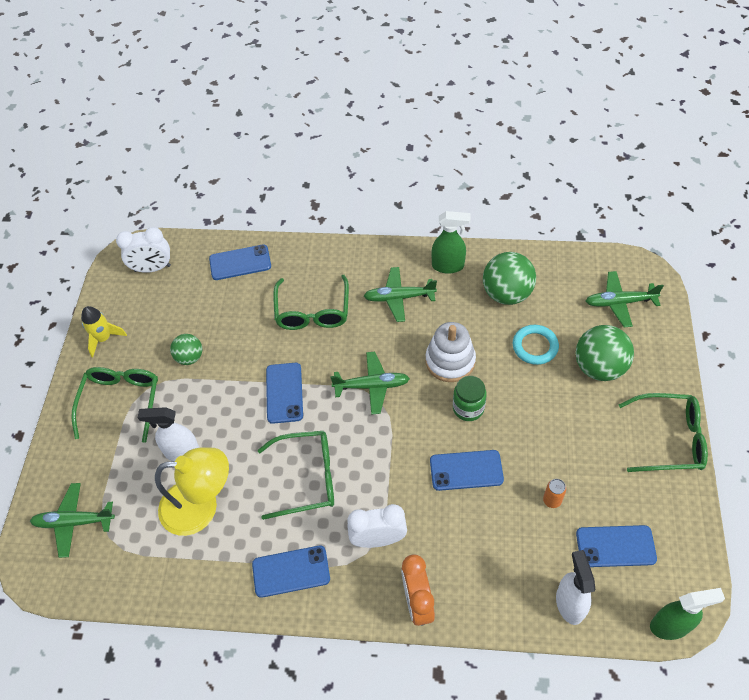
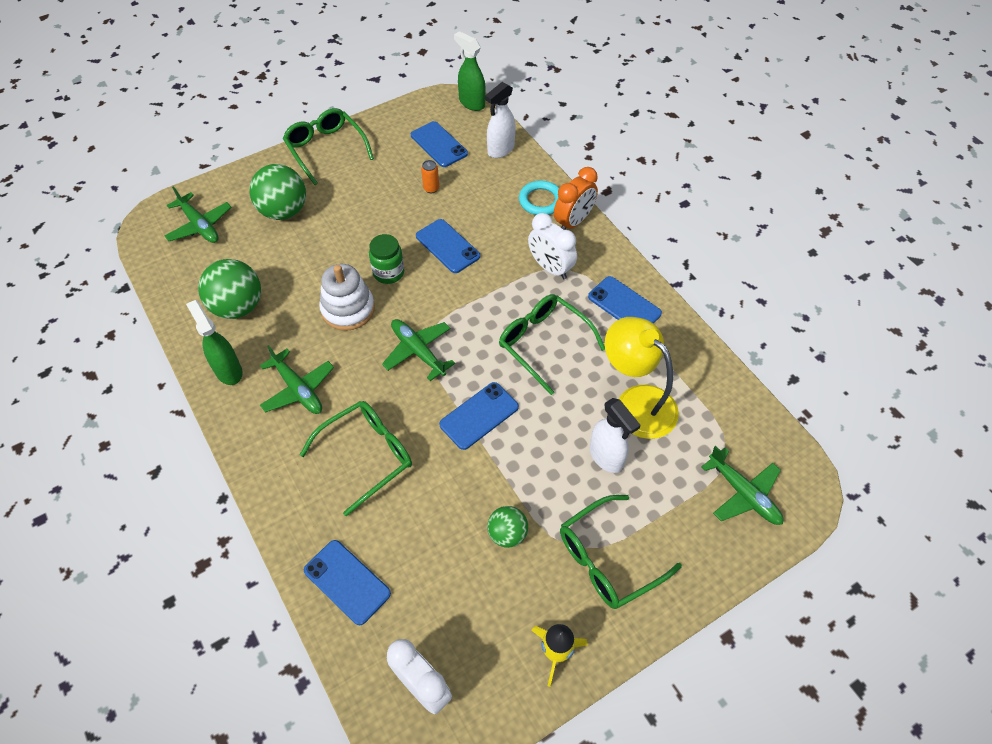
camera: 130 degrees left, 0 degrees up
(535, 346) = (289, 259): turquoise ring -> turquoise ring (541, 201)

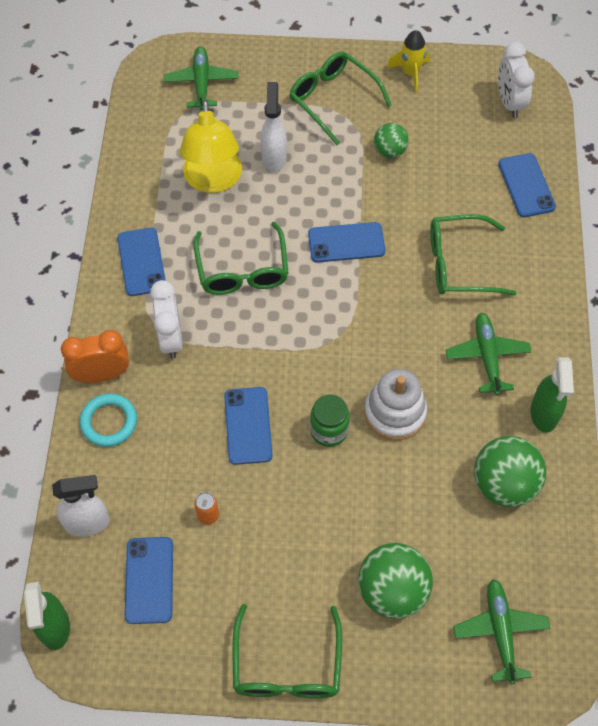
camera: 145 degrees left, 5 degrees up
(418, 351) = (357, 329): green plane -> none
(607, 559) = (332, 99): green glasses -> green glasses turned 135 degrees counterclockwise

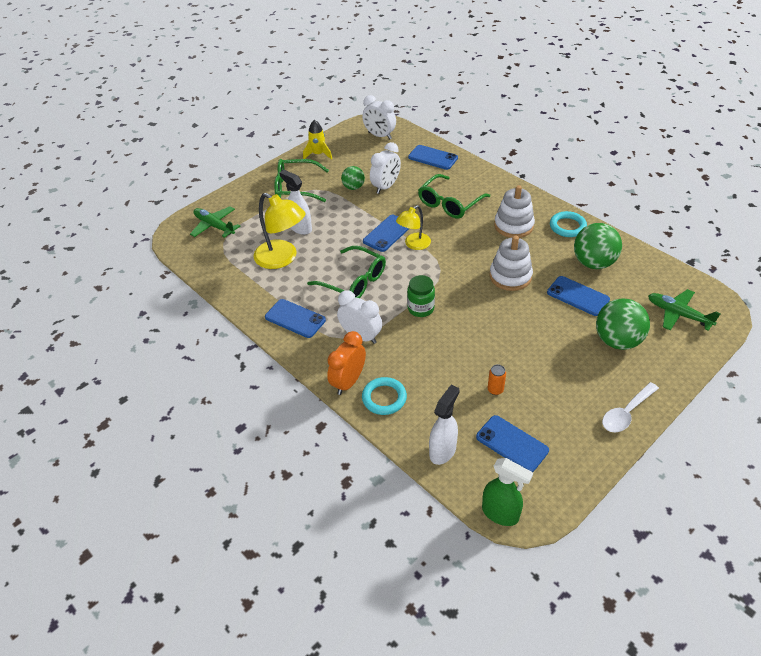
camera: 45 degrees left, 15 degrees down
(248, 425) = (455, 338): blue phone -> blue phone (578, 296)
(287, 666) = (626, 413): green glasses -> white spoon
(329, 430) = (494, 307): green jar -> green jar (421, 308)
(353, 281) = (414, 244): none -> yellow lamp
(423, 180) = (386, 187): none -> white clock
(487, 356) = (513, 225): green plane -> white stacking toy
(544, 414) = (567, 226): green spray bottle -> turquoise ring

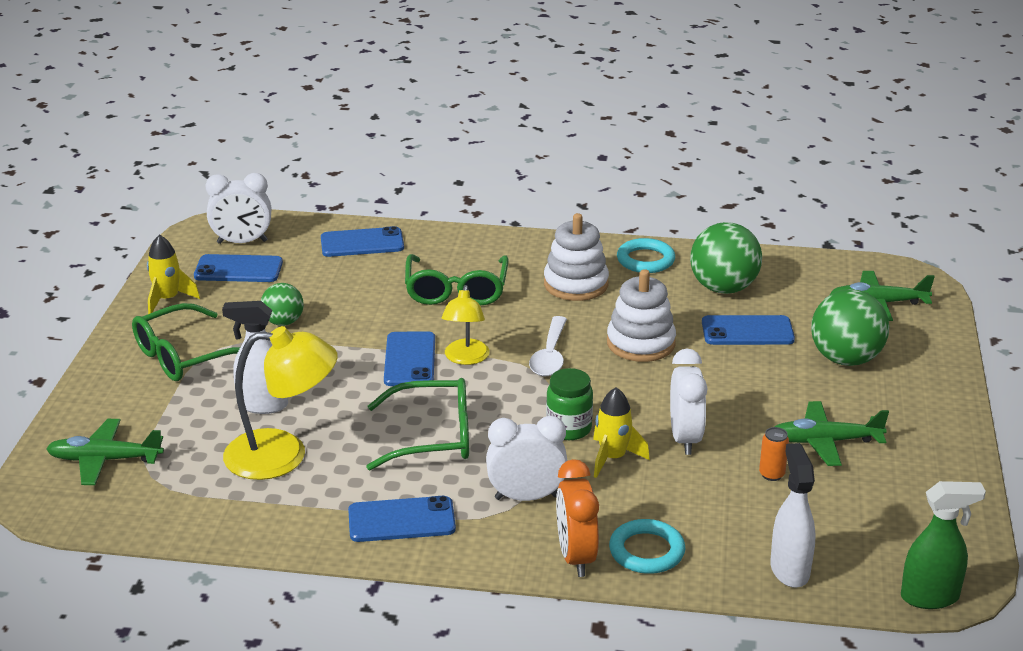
camera: 40 degrees left, 15 degrees down
(386, 187) = (334, 303): white clock -> white clock (685, 439)
(424, 336) = (613, 458): none -> yellow rocket
(512, 444) = (857, 520): blue phone -> blue phone (238, 269)
(547, 386) = (825, 442): none -> green plane
(626, 413) = (939, 427): white spoon -> white spoon (550, 356)

